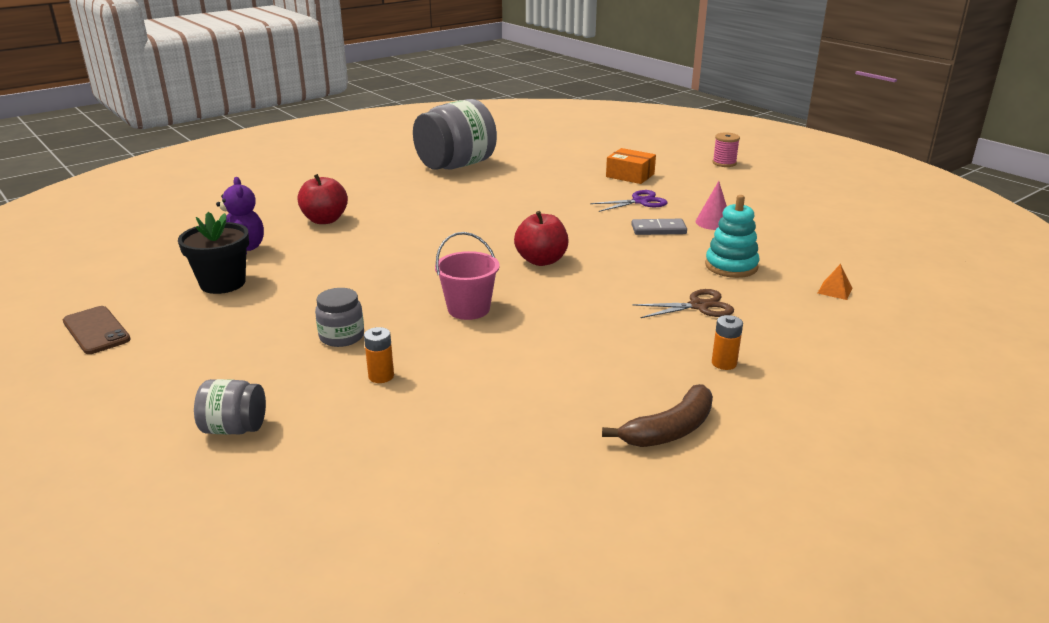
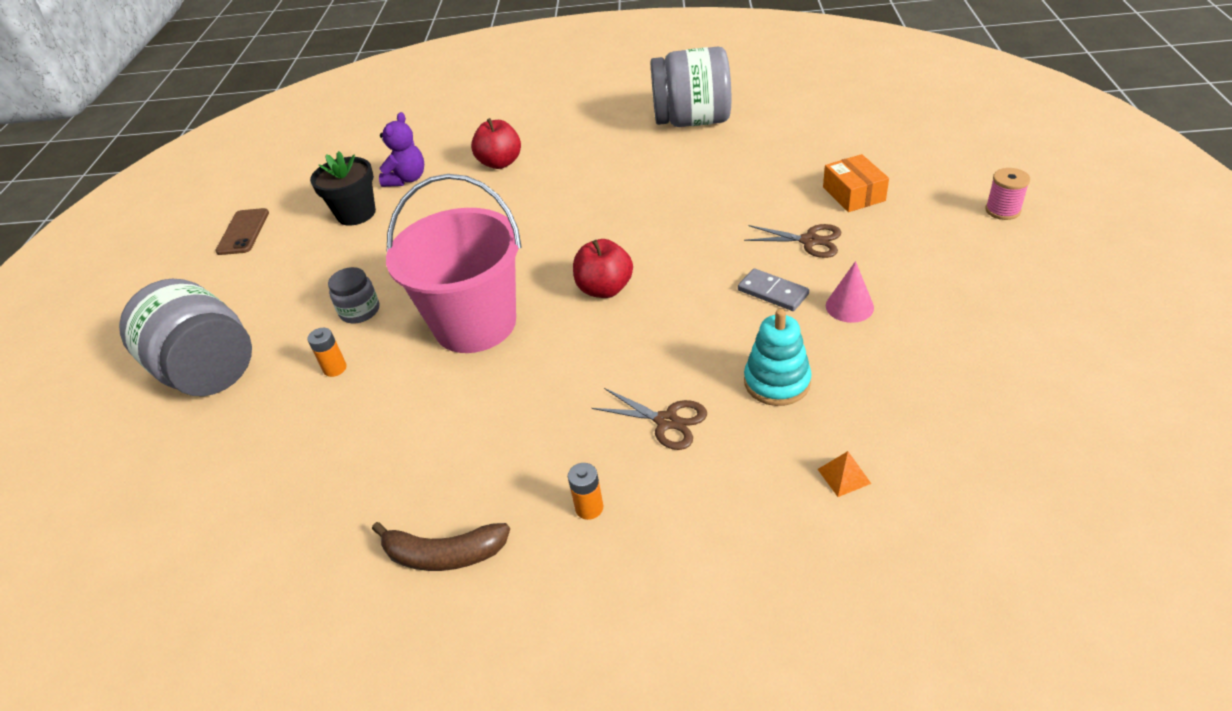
camera: 45 degrees right, 15 degrees up
(234, 428) = (208, 371): grey jar -> grey jar, size x2.11
(468, 309) = (475, 324): pink bucket -> pink bucket, size x1.94
(640, 202) = (809, 241): purple scissors -> brown scissors

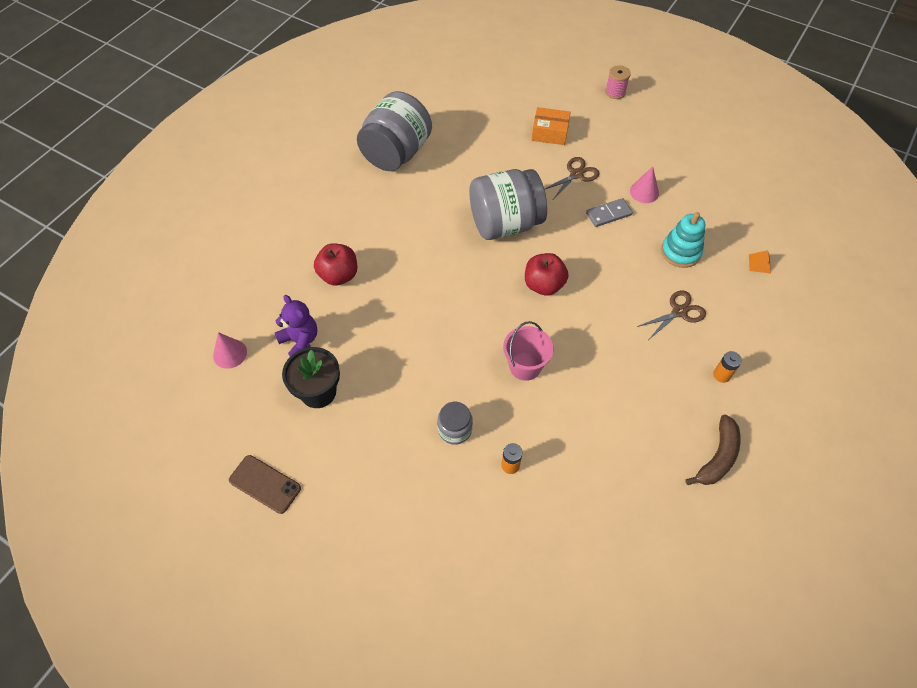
camera: 65 degrees left, 15 degrees up
(208, 371) = (449, 554): grey jar -> grey jar (505, 224)
(369, 154) = (230, 353): none -> pink cone
(475, 324) = (525, 366): pink bucket -> pink bucket, size x0.52

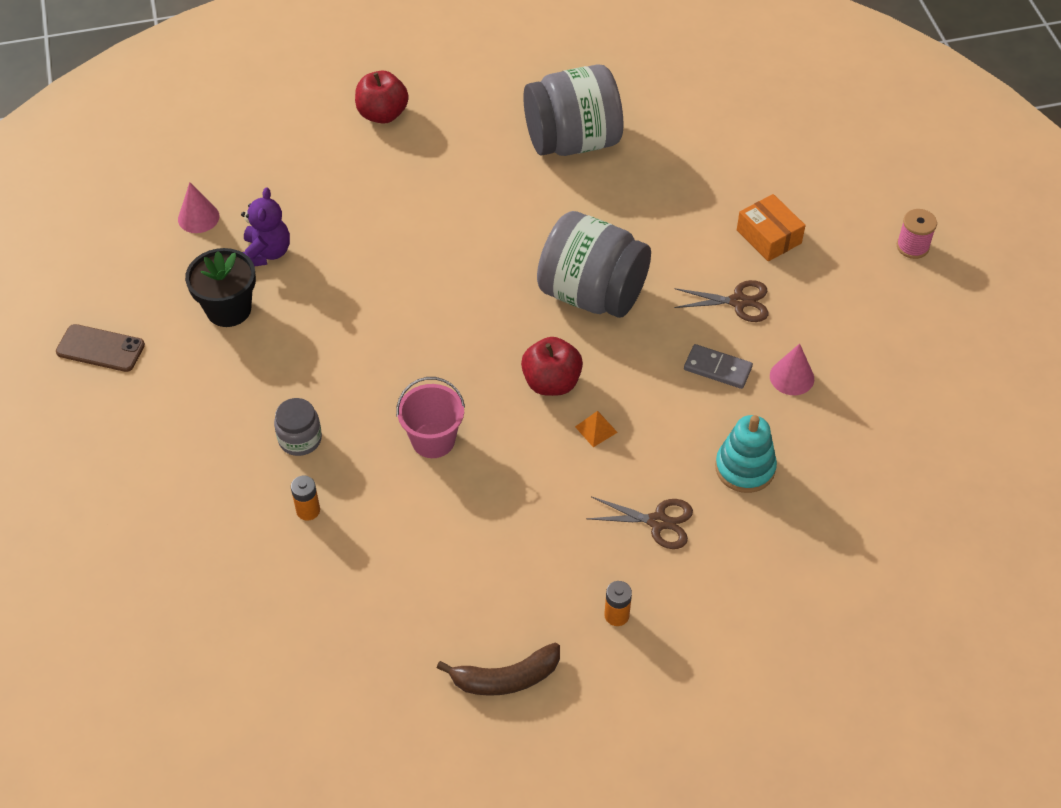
camera: 45 degrees right, 5 degrees down
(265, 484) = (100, 348): brown phone -> brown phone turned 60 degrees counterclockwise
(339, 275) = (370, 220): red apple -> red apple (382, 114)
(759, 264) = (821, 552): orange pyramid -> orange pyramid (596, 429)

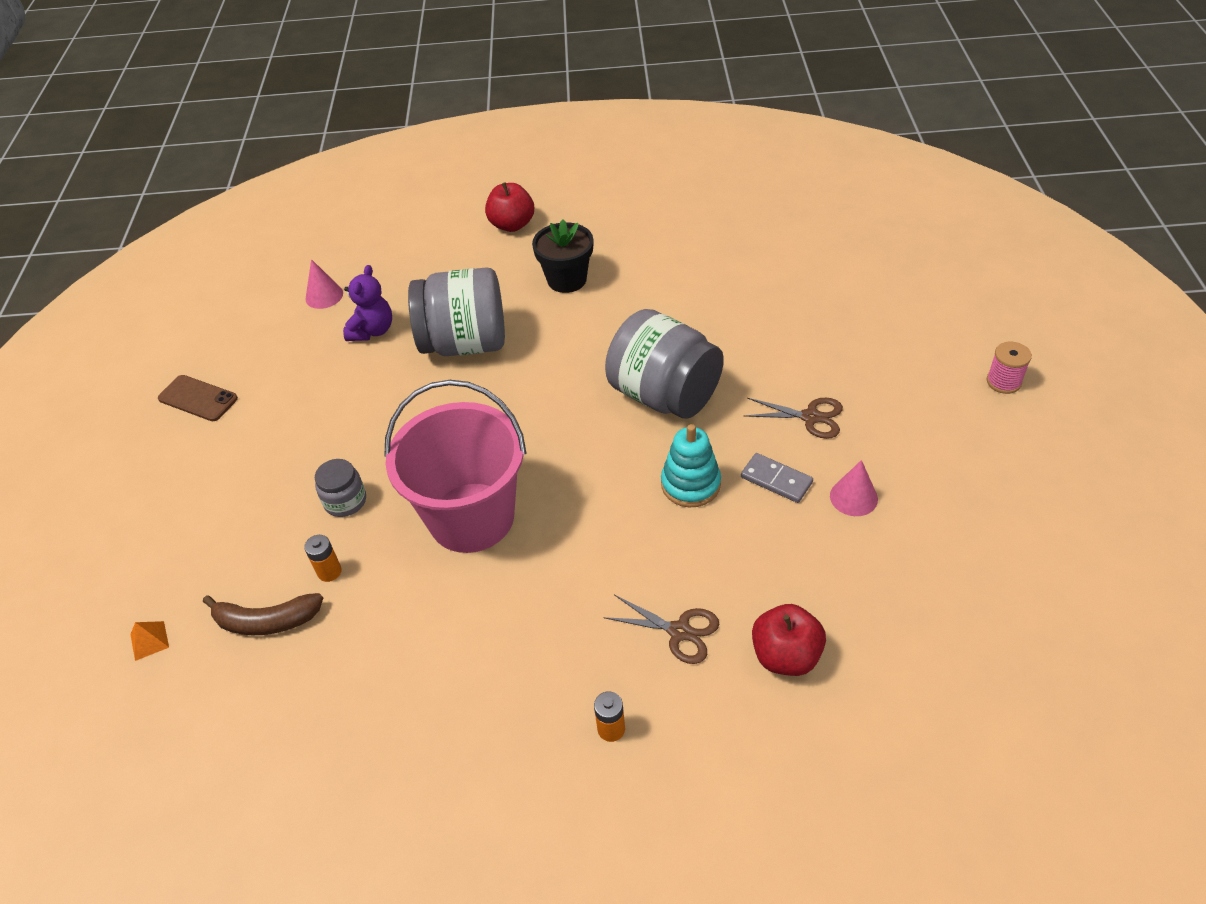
camera: 15 degrees right, 5 degrees down
(228, 309) = (322, 376): black flower pot -> black flower pot (567, 279)
(433, 440) = (471, 517): pink bucket -> pink bucket, size x1.94
(505, 678) = (473, 782): brown banana -> brown banana (266, 621)
(551, 382) = (603, 475): red apple -> red apple (785, 656)
(572, 141) = (679, 259): grey jar -> grey jar (465, 343)
(596, 429) = (637, 526): orange pyramid -> orange pyramid (149, 640)
(745, 468) = (785, 586): turquoise stacking toy -> turquoise stacking toy (690, 484)
(769, 236) = (853, 359): orange box -> none

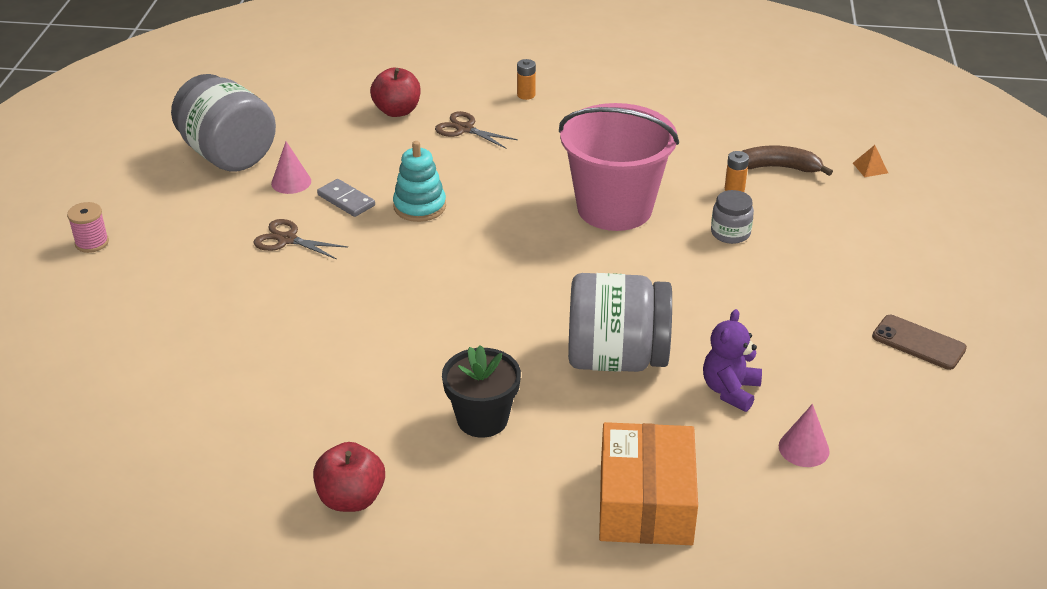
camera: 175 degrees left, 10 degrees down
(442, 245) = (646, 502): none -> orange box
(512, 225) = (542, 520): red apple -> red apple (351, 498)
(664, 395) = (414, 276): grey jar -> grey jar (228, 155)

